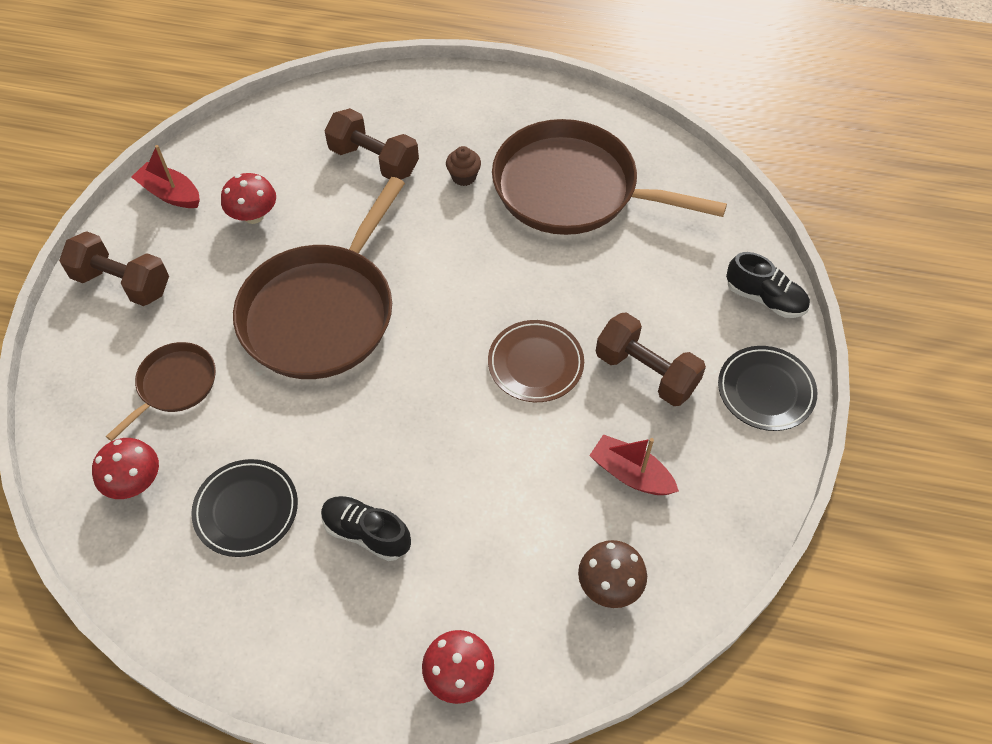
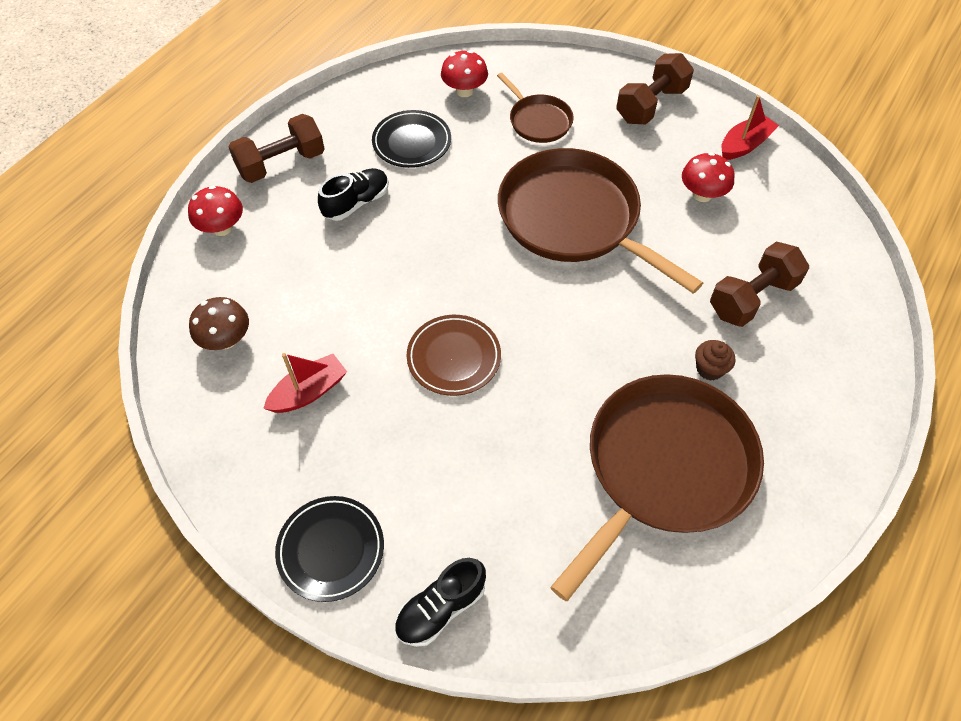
camera: 110 degrees right, 0 degrees up
(646, 372) = (403, 446): brown dumbbell -> brown dumbbell (281, 164)

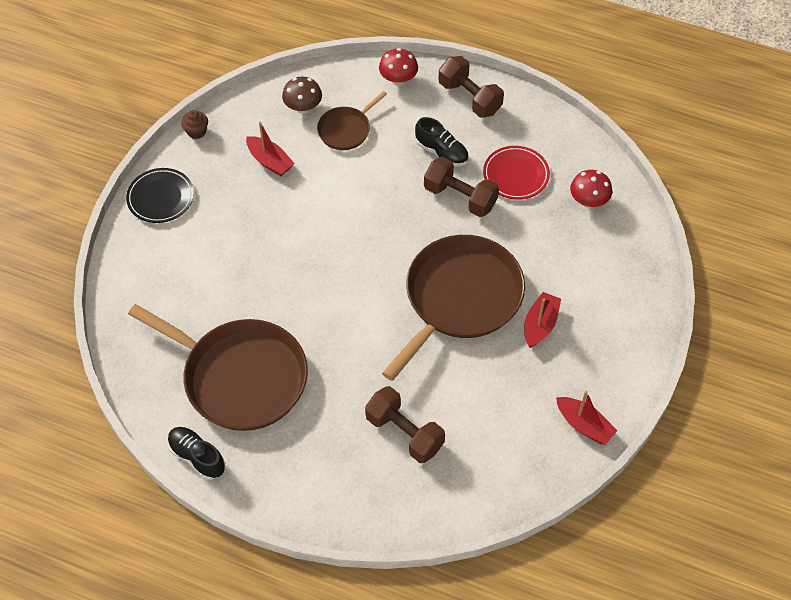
camera: 80 degrees right, 0 degrees up
(412, 142) = (516, 175): black plate -> red plate
(440, 608) = (129, 260): black shoe -> black shoe (197, 457)
(454, 357) = (311, 238): brown plate -> none
(538, 121) = (567, 259): brown pan -> brown pan (346, 130)
(619, 157) = (540, 325): none -> red boat
(651, 105) = (615, 345): brown dumbbell -> brown dumbbell (460, 197)
(702, 194) = (511, 392): red mushroom -> none
(709, 369) = (329, 403): brown cupcake -> brown cupcake (196, 132)

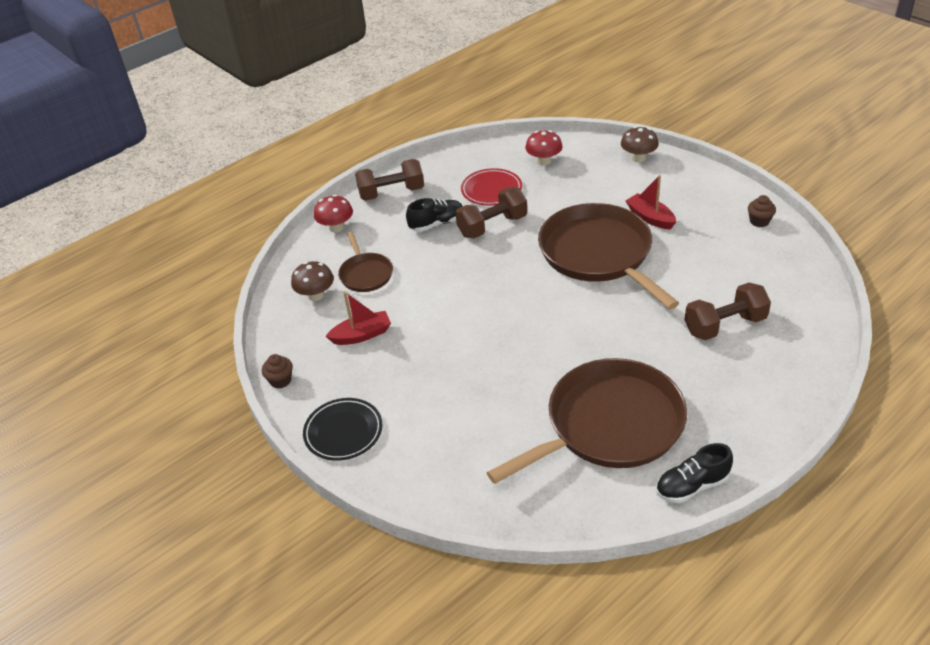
camera: 60 degrees left, 15 degrees down
(584, 425) = (759, 221): red boat -> brown cupcake
(640, 283) = (638, 158): none -> brown mushroom

